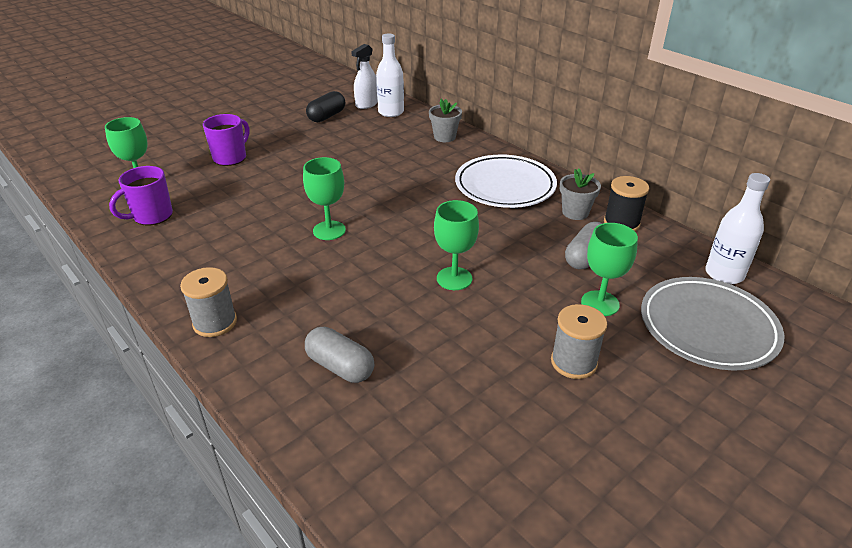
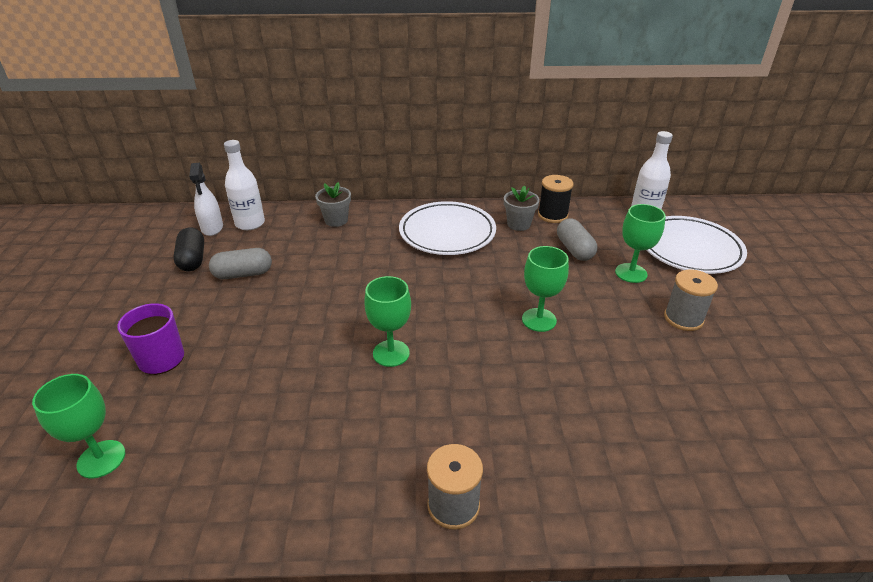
camera: 50 degrees left, 0 degrees up
(152, 216) = (186, 477): purple mug -> none
(340, 367) = (596, 443): grey capsule -> grey capsule (243, 274)
(707, 327) = (690, 249): grey plate -> white plate

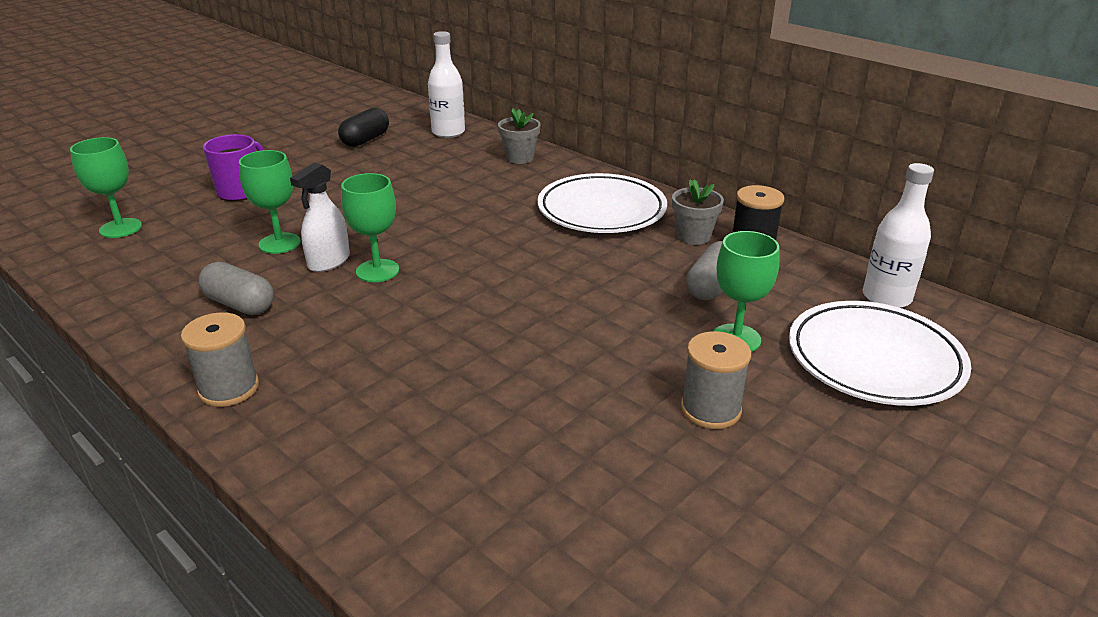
camera: 45 degrees right, 5 degrees down
(212, 228) = (416, 124): white spray bottle -> white spray bottle (329, 261)
(243, 274) = (379, 165): grey capsule -> grey capsule (240, 304)
(539, 320) = (546, 319): green goblet -> green goblet (279, 243)

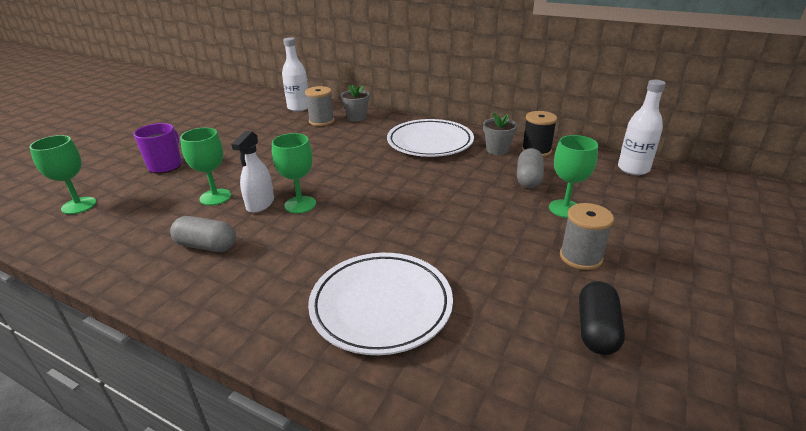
camera: 15 degrees left, 0 degrees up
(229, 388) = (230, 311): grey spool -> grey spool (321, 121)
(365, 140) = (242, 119): black capsule -> black capsule (596, 330)
(874, 359) = (653, 207): white plate -> white plate (381, 306)

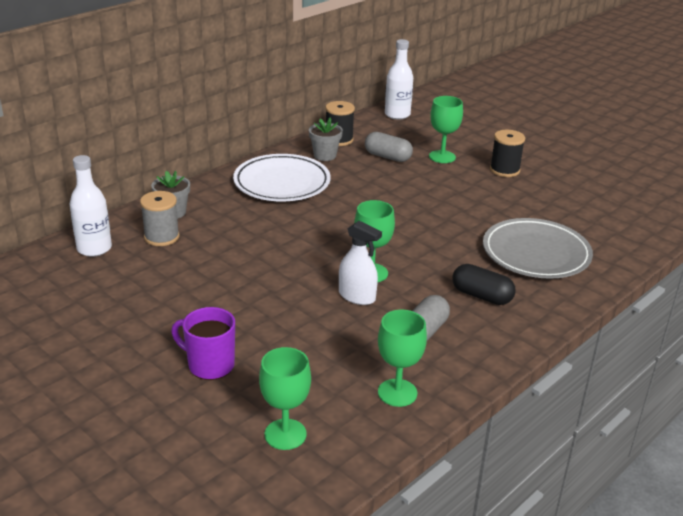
camera: 75 degrees left, 0 degrees up
(215, 197) = (325, 325): green goblet -> green goblet (397, 393)
(381, 306) = (536, 253): white plate -> grey plate
(580, 257) = (504, 170): grey spool -> black spool
(596, 330) = (576, 187): black capsule -> black capsule (481, 296)

